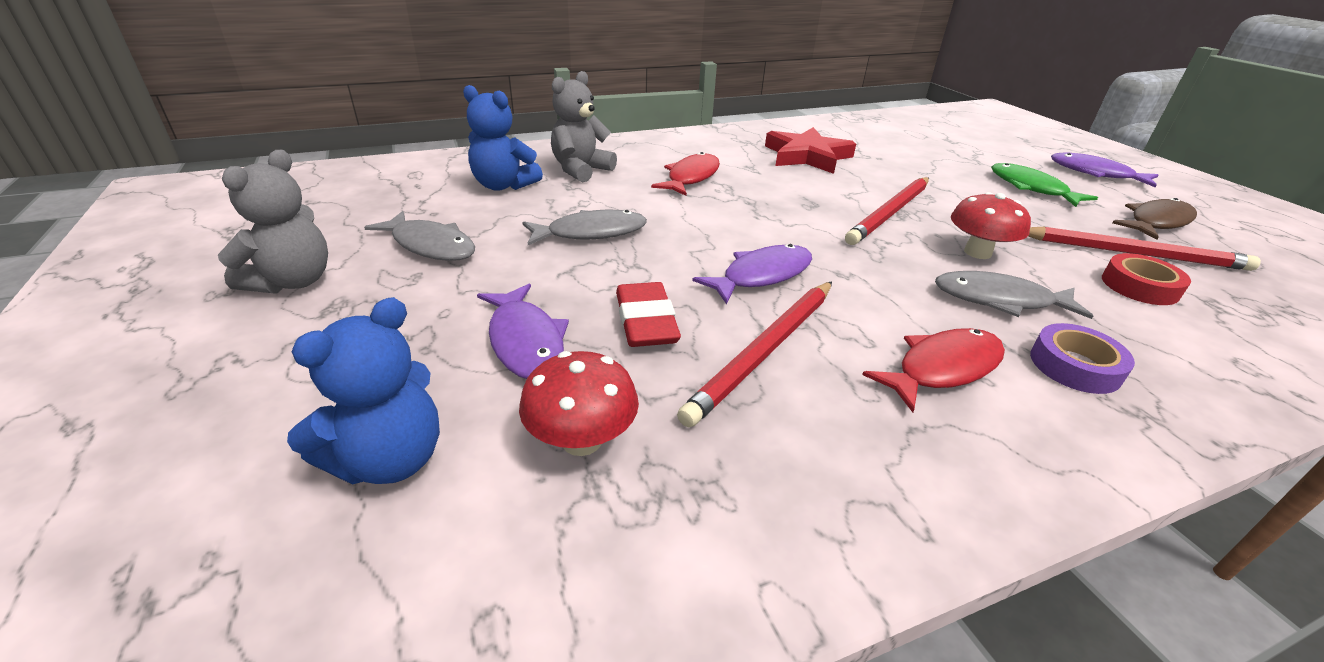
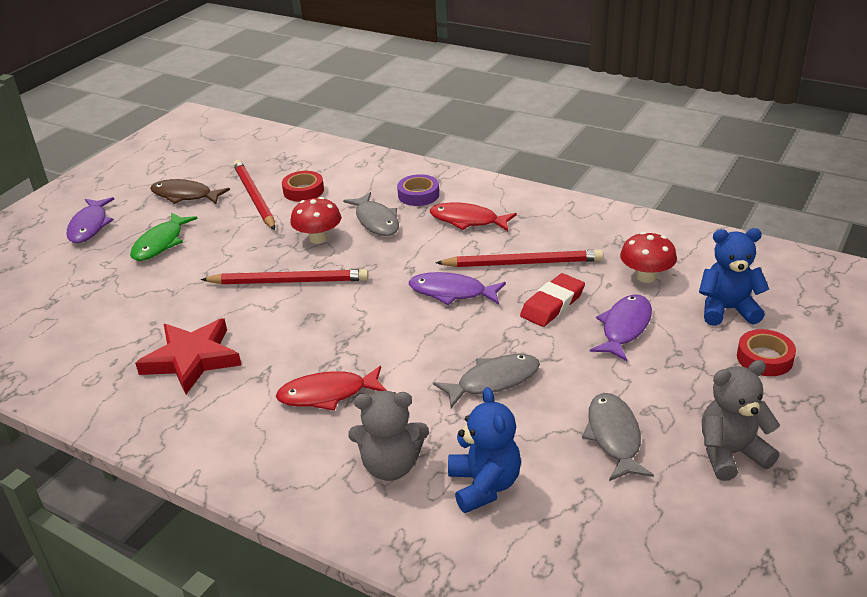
camera: 125 degrees left, 0 degrees up
(283, 406) = (764, 358): none -> red tape
(591, 233) = (493, 381): grey fish -> grey fish turned 120 degrees clockwise

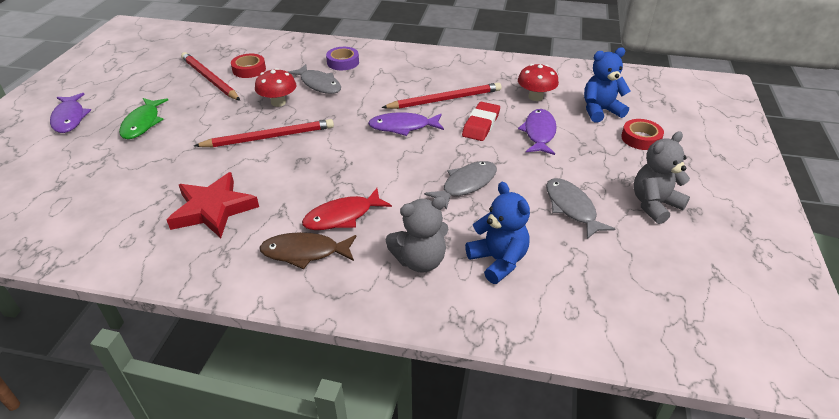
camera: 20 degrees left, 5 degrees up
(185, 195) = (148, 84): brown fish -> brown fish (305, 252)
(468, 220) = (389, 75): red fish -> none

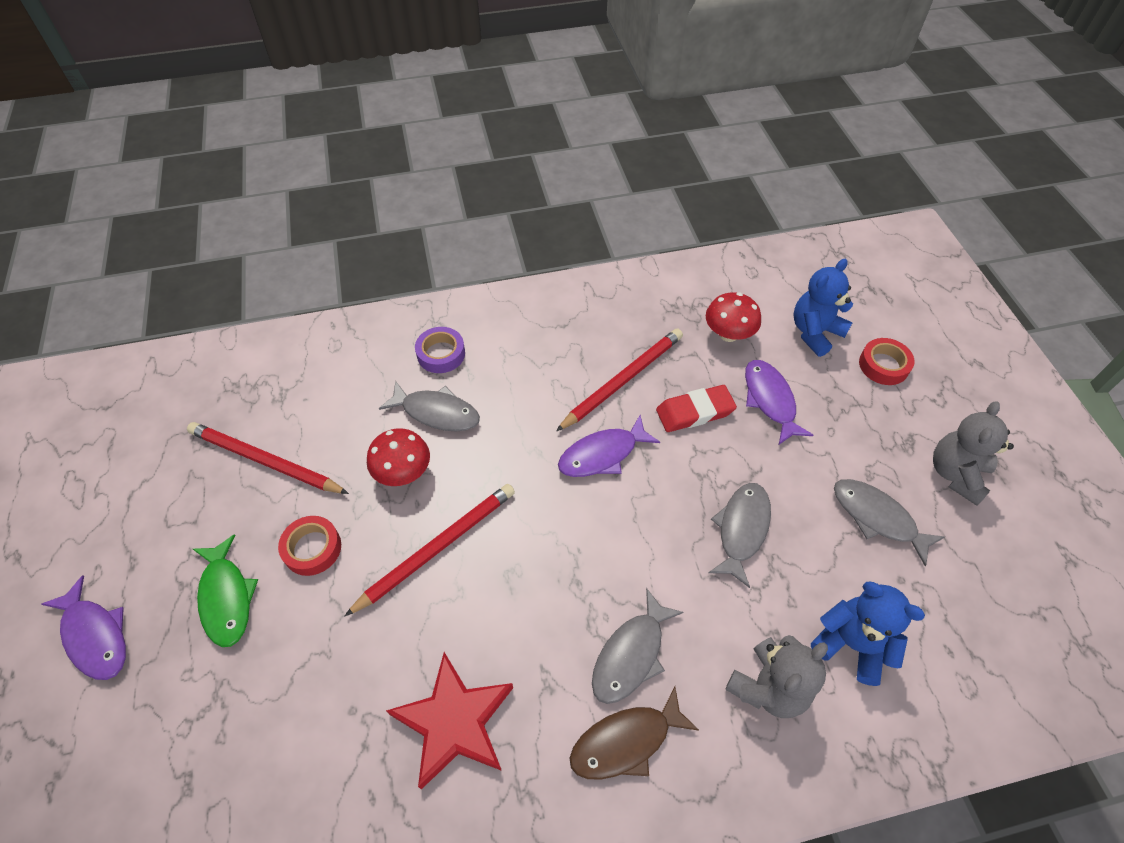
camera: 25 degrees left, 15 degrees up
(249, 69) = (313, 418): red tape -> red tape (312, 548)
(342, 216) = (631, 654): red fish -> grey fish
(481, 125) = (695, 412): red eraser -> red eraser turned 75 degrees clockwise

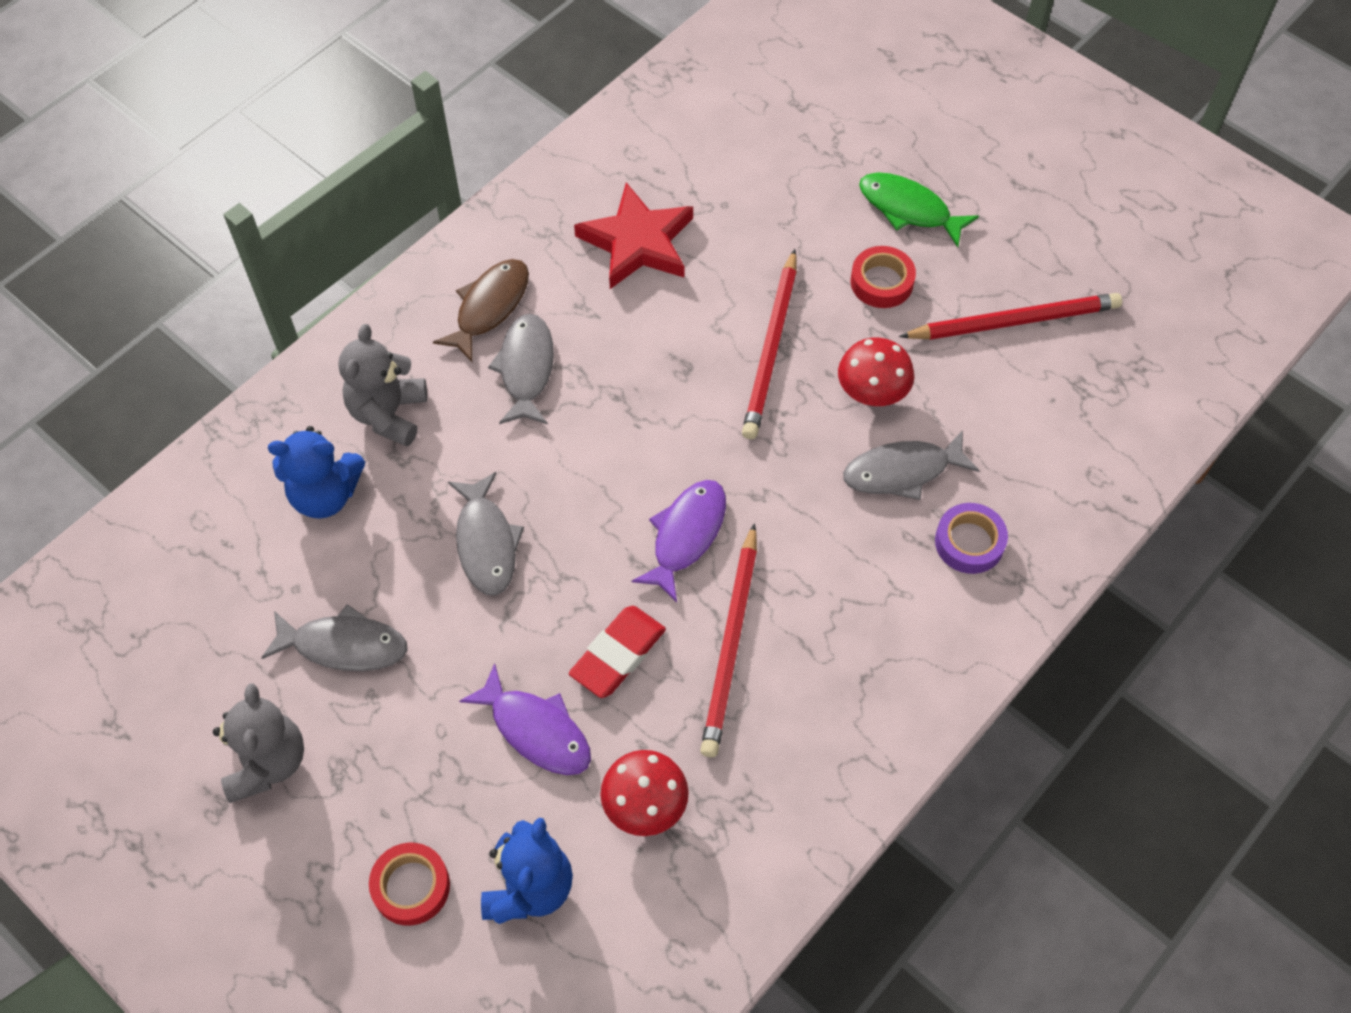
camera: 145 degrees right, 5 degrees up
(95, 636) = (976, 131): purple fish -> none

